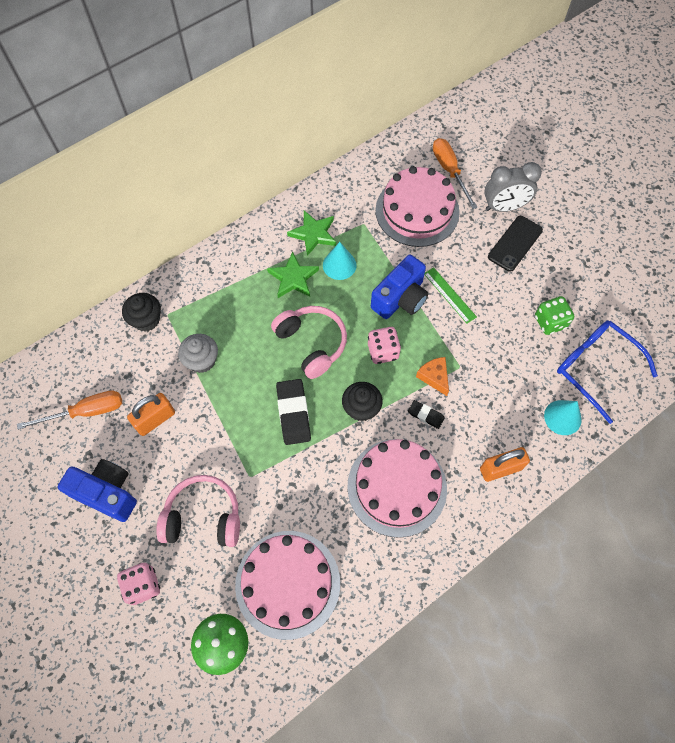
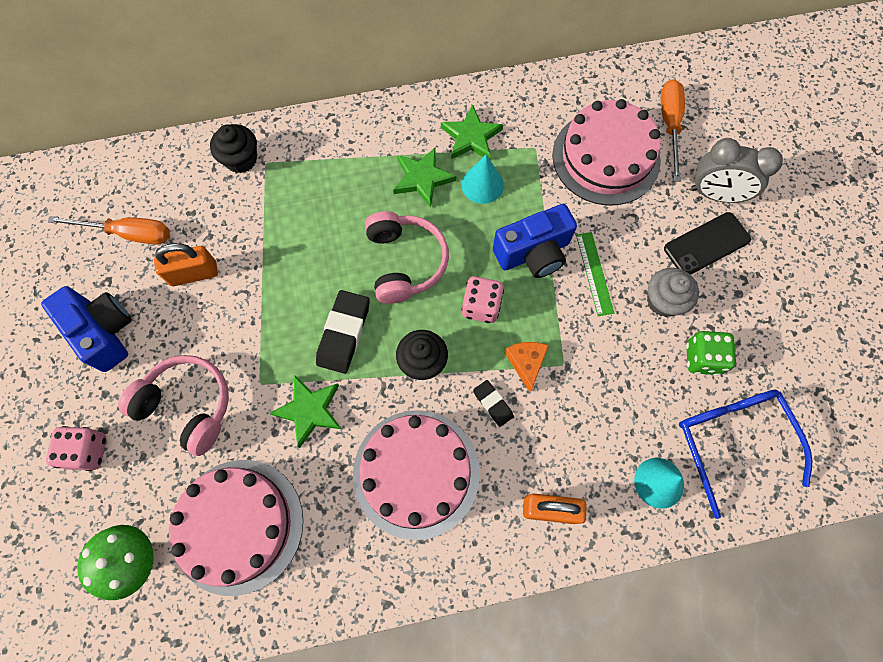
camera: 25 degrees right, 5 degrees up
(202, 360) = (275, 229): grey cupcake -> grey cupcake (663, 301)
(297, 479) = (309, 410): none -> green star

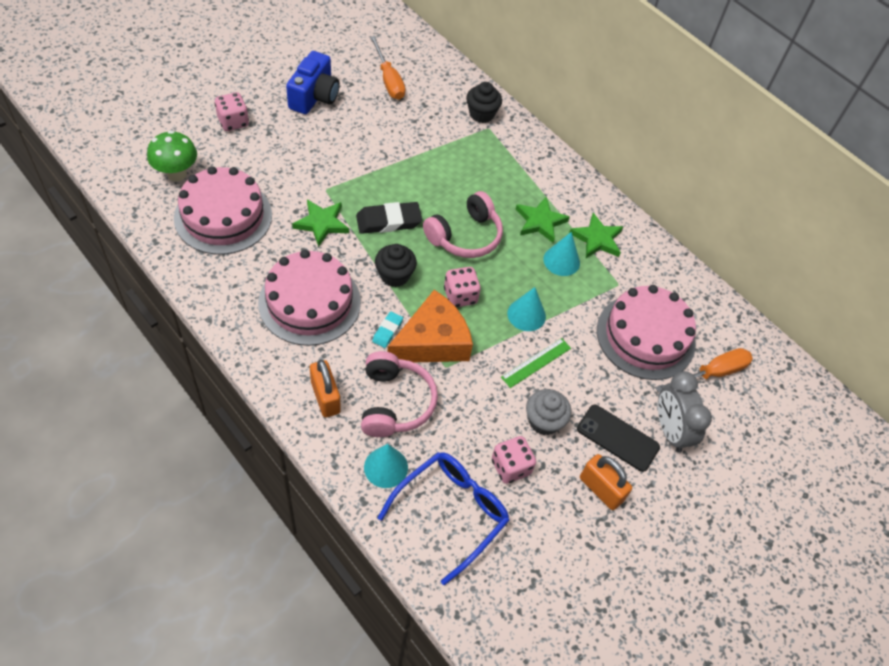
camera: 55 degrees right, 15 degrees down
(188, 405) = (289, 158): pink headphones -> pink headphones (395, 402)
(194, 274) = (381, 124): orange padlock -> orange padlock (601, 489)
(493, 404) = (387, 331): black eraser -> turquoise eraser
(526, 363) = (432, 341): orange cheese -> orange cheese, size x2.03
(533, 253) = (526, 315): blue camera -> turquoise cone
(702, 358) = (510, 467): green dice -> pink dice

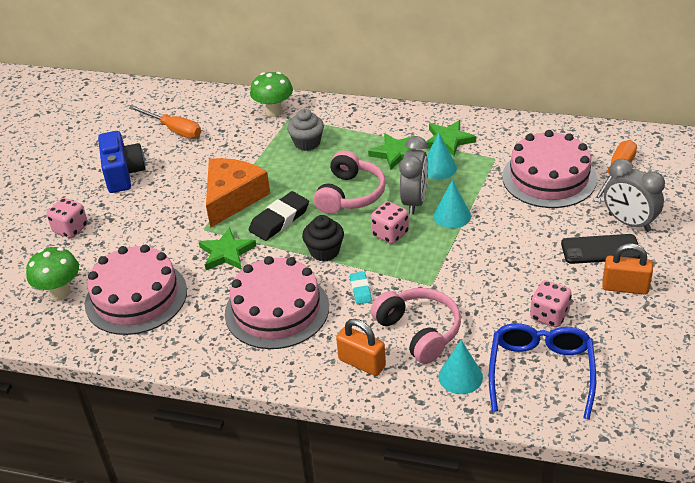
camera: 25 degrees left, 15 degrees down
(432, 341) = (402, 275): orange cheese -> orange cheese (232, 198)
(481, 114) = (274, 112): black cupcake -> green mushroom
(509, 279) = (414, 201): none -> grey clock
(536, 362) = (493, 240): green ruler -> none
(544, 421) = (539, 272): grey cupcake -> grey cupcake (307, 143)

